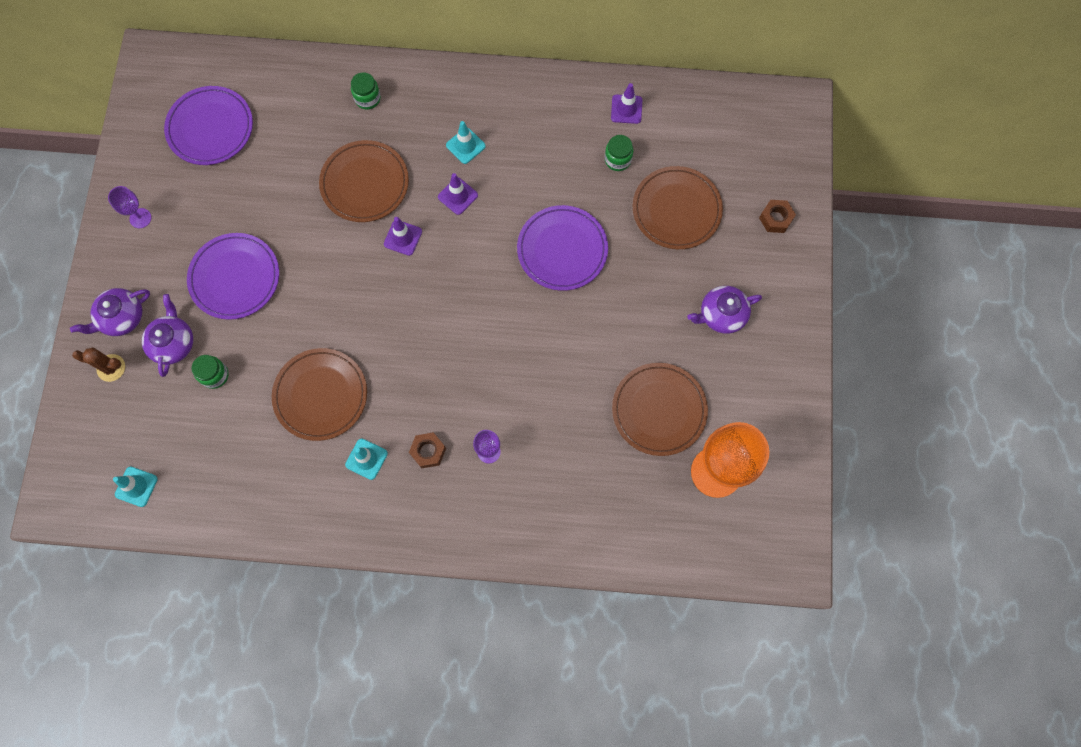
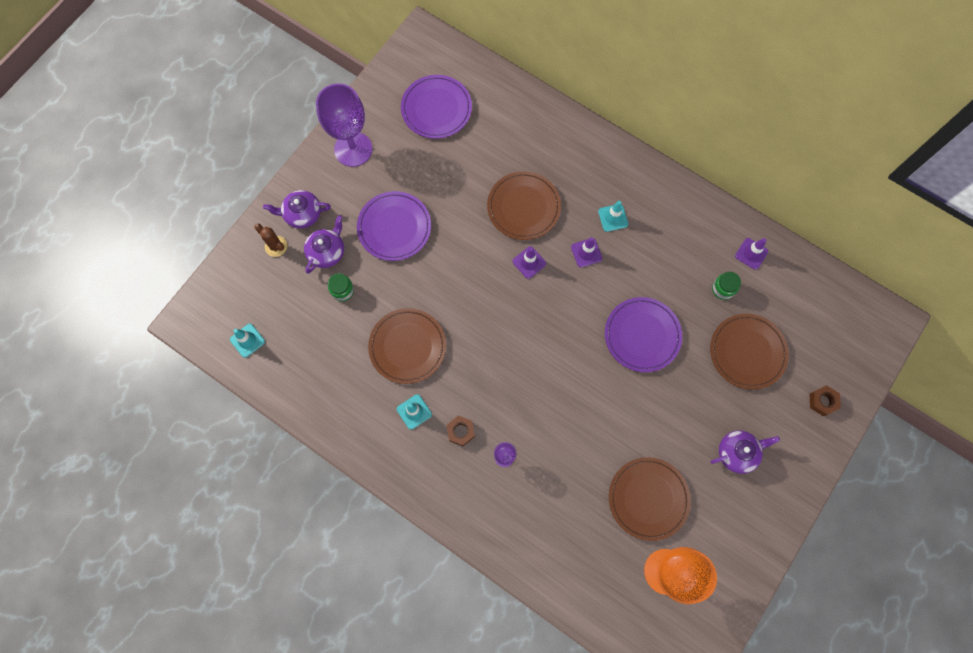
camera: 30 degrees right, 0 degrees up
(140, 218) = (353, 149): purple goblet -> purple goblet, size x2.19
(367, 98) = (560, 145): green jar -> none
(721, 314) = (737, 452): purple teapot -> purple teapot turned 150 degrees clockwise

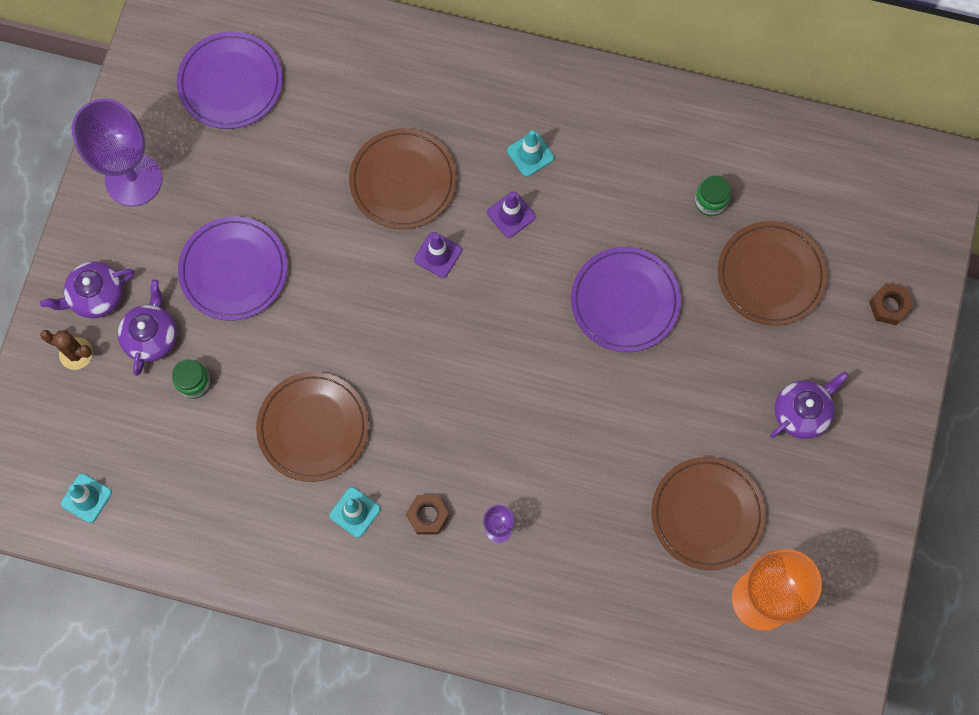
camera: 20 degrees left, 0 degrees up
(751, 253) = (732, 140): purple traffic cone -> none

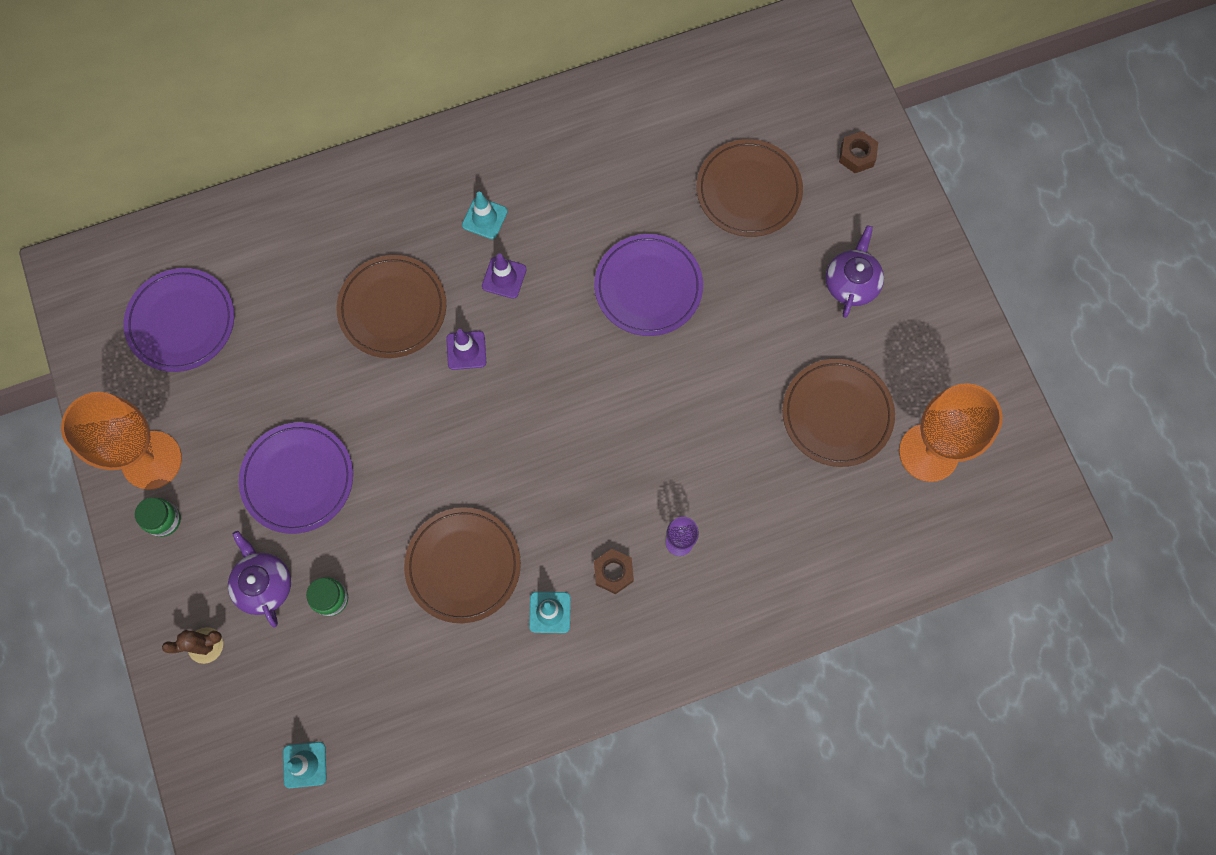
camera: 35 degrees left, 0 degrees up
(95, 296) = (188, 583): purple teapot -> none
(133, 179) = (151, 460): purple goblet -> orange goblet
(710, 201) = (659, 163): green jar -> green jar (164, 520)

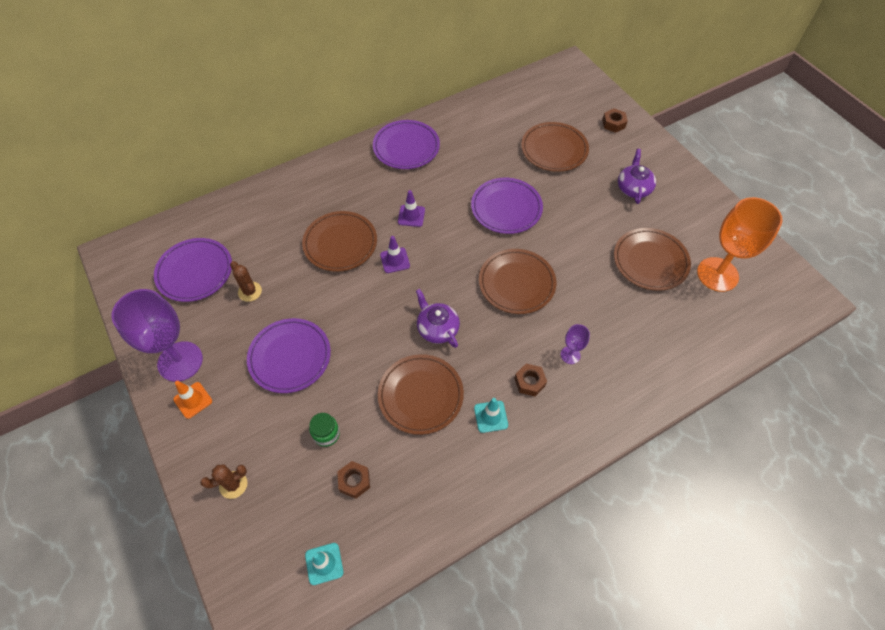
camera: 10 degrees left, 15 degrees down
(151, 460) = (180, 361): orange goblet -> purple goblet
(164, 520) = (193, 400): green jar -> orange traffic cone
(255, 367) = (250, 291): none -> brown cactus
(264, 584) = (274, 432): purple teapot -> purple teapot (437, 328)
(357, 668) = (354, 481): none -> brown nut
(484, 218) = (391, 185): turquoise traffic cone -> none
(520, 150) = (406, 147): none -> purple plate
(633, 417) = (516, 283): none -> brown plate

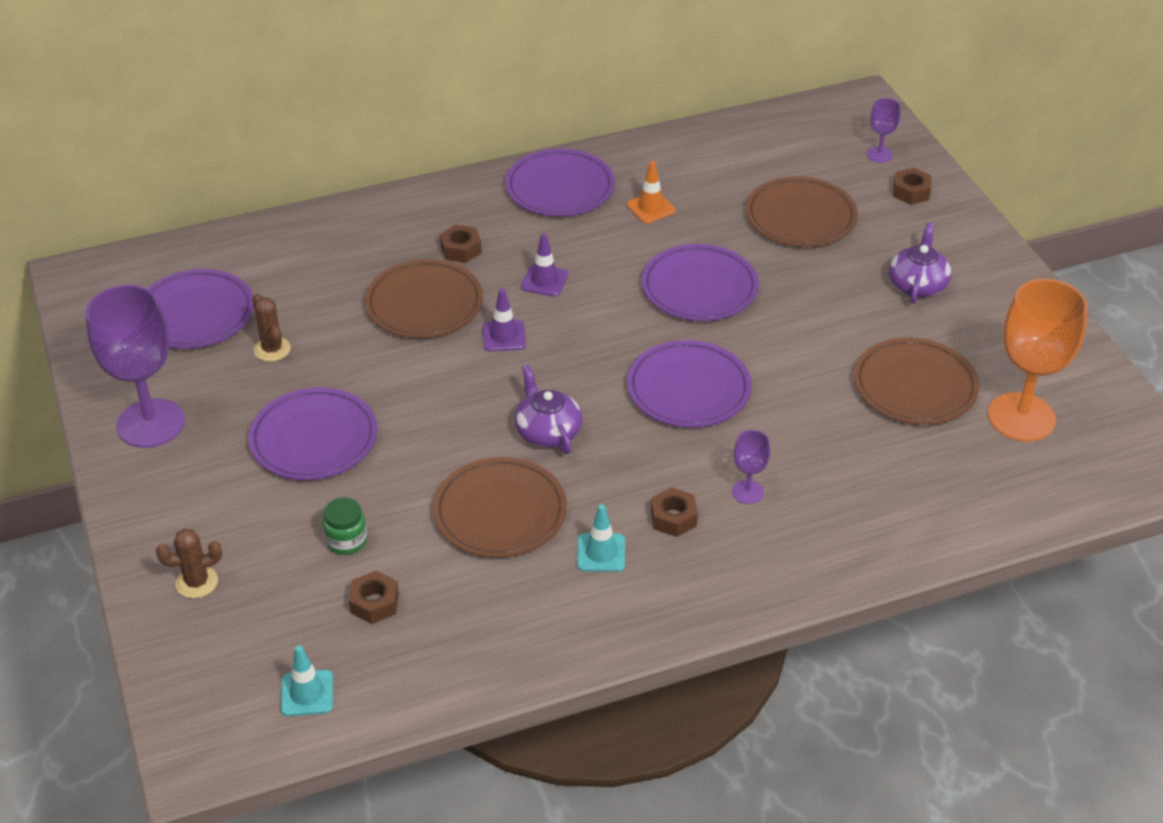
camera: 10 degrees right, 15 degrees down
(193, 400) = (159, 473): orange traffic cone -> orange traffic cone (650, 208)
(355, 200) = (461, 249): none -> brown nut
(516, 283) = (688, 389): brown plate -> purple plate
(589, 100) = (879, 154): none -> purple goblet

